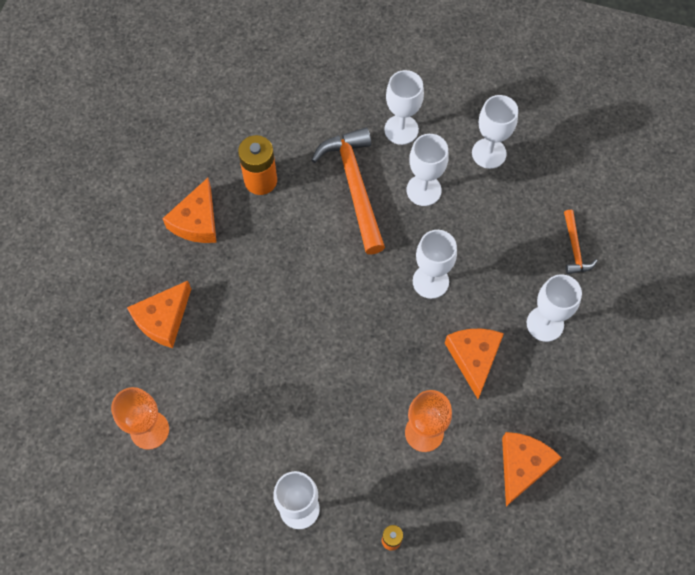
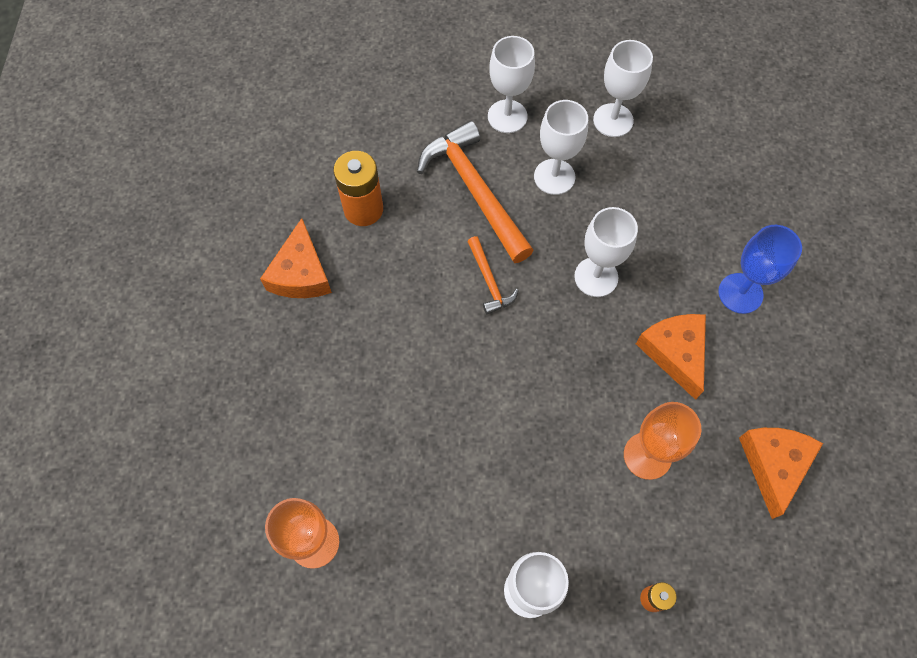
camera: 15 degrees left, 0 degrees up
(163, 319) = (293, 400): orange cheese -> none
(545, 324) = (740, 293): white goblet -> blue goblet
(574, 248) = (742, 201): orange hammer -> orange hammer (489, 281)

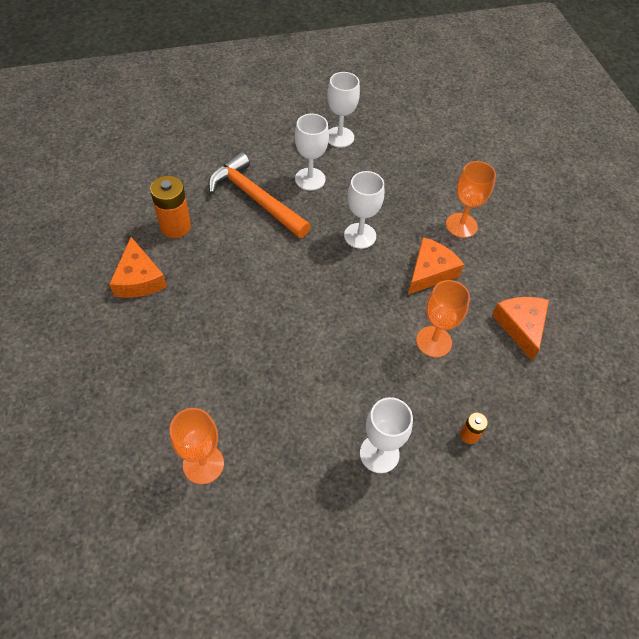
camera: 20 degrees left, 10 degrees down
(489, 281) = (284, 254): orange hammer -> none
(507, 116) = (264, 148): white goblet -> none
(674, 353) = (430, 271): orange cheese -> orange cheese turned 75 degrees clockwise
(740, 293) = (461, 225): blue goblet -> orange goblet

